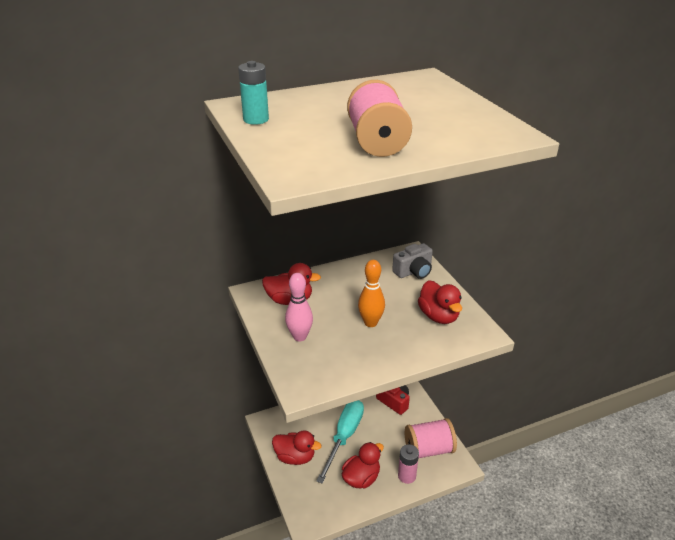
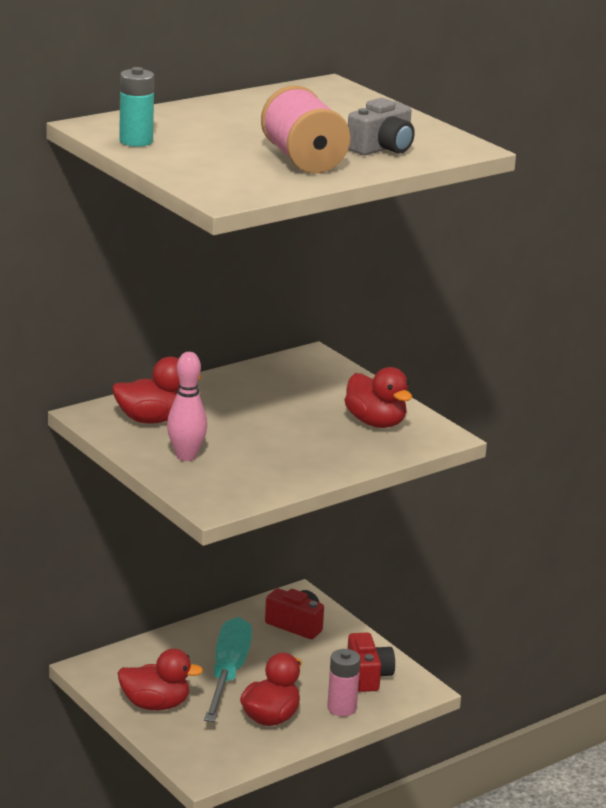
camera: 15 degrees left, 10 degrees down
(370, 323) = (281, 435): orange bowling pin -> none
(413, 271) = (324, 377): grey camera -> grey camera (382, 148)
(428, 449) = (368, 676): pink spool -> red camera

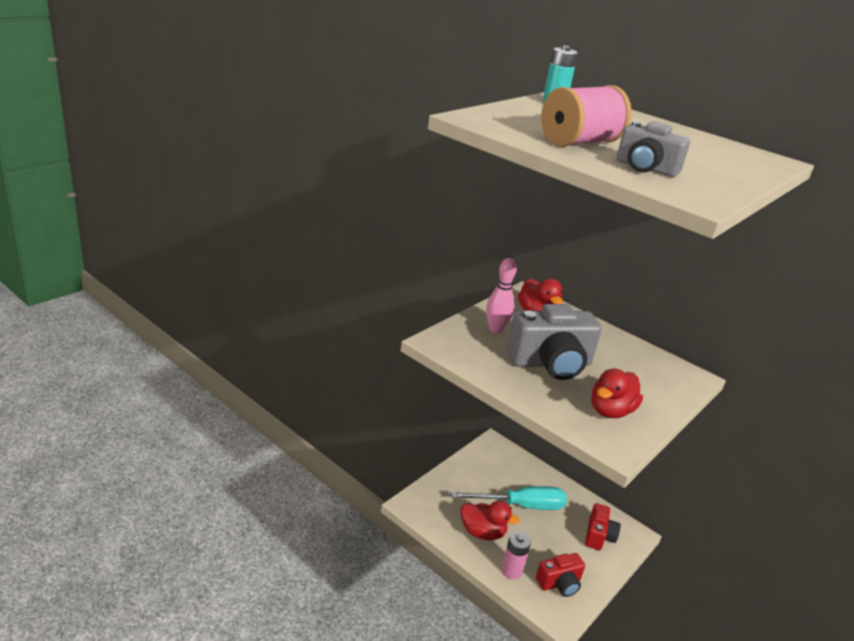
camera: 75 degrees right, 5 degrees up
(155, 705) = (471, 475): red duck -> none
(274, 436) = (550, 363): none -> grey camera

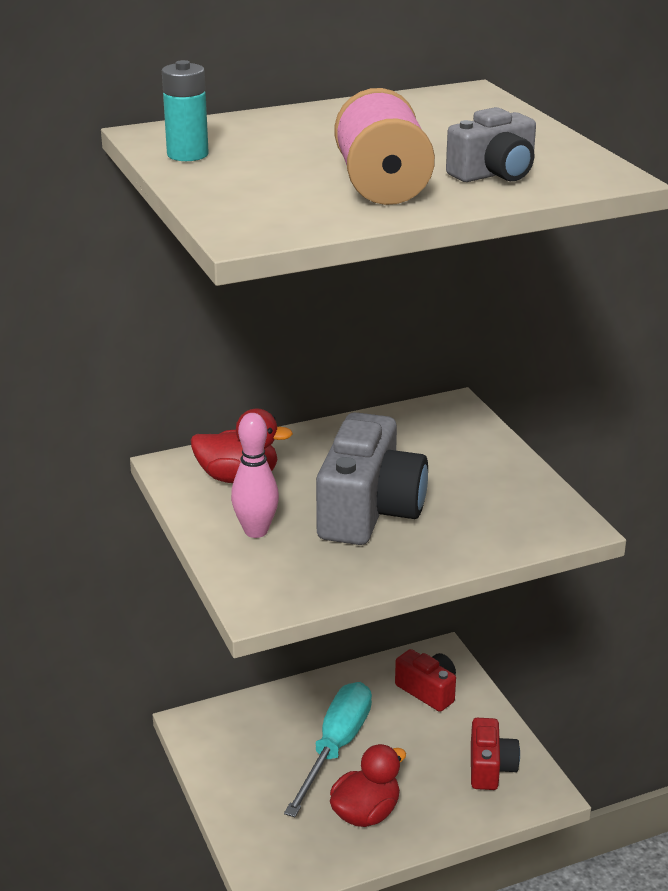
camera: 60 degrees left, 0 degrees up
(511, 570) = (449, 809): pink battery -> none
(610, 411) = (497, 501): red duck -> none

